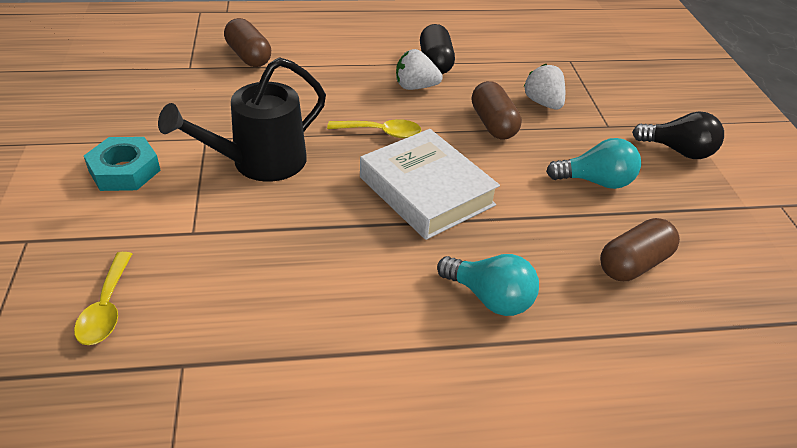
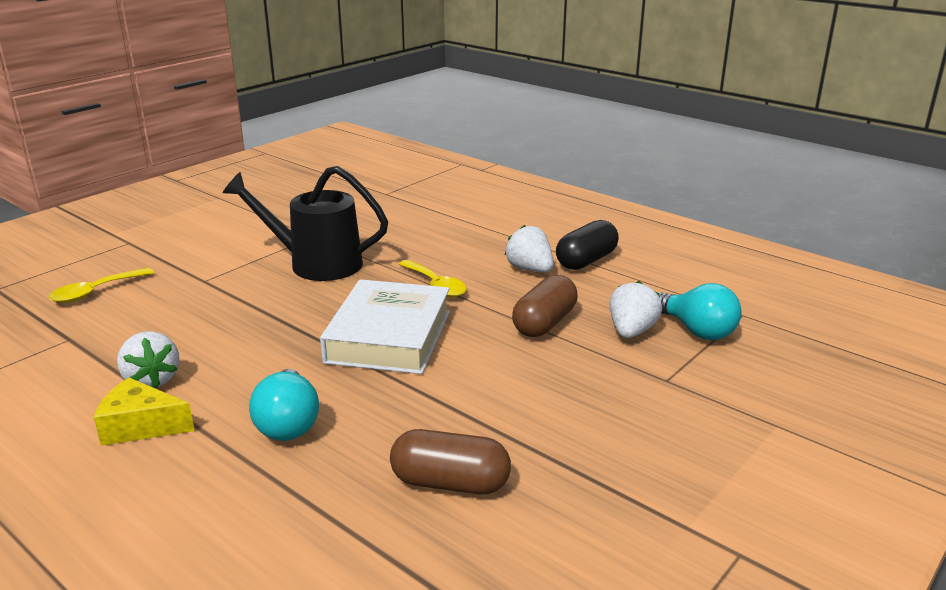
camera: 50 degrees right, 15 degrees down
(124, 170) = (236, 232): turquoise nut -> none
(249, 56) = (439, 201): brown capsule -> none
(335, 342) = (152, 380): none -> white strawberry
(404, 380) = (141, 426): none -> yellow cheese
(596, 181) = (552, 410): turquoise light bulb -> turquoise light bulb (696, 330)
(678, 151) = (707, 439): black light bulb -> none

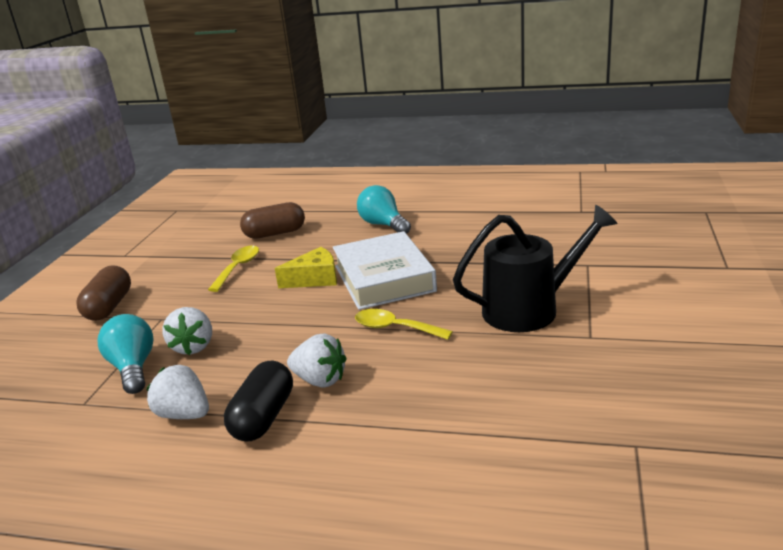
camera: 155 degrees right, 0 degrees up
(96, 292) = (639, 232): yellow spoon -> yellow spoon (238, 268)
(141, 426) = (455, 202): yellow cheese -> yellow cheese (315, 279)
(152, 380) = (488, 214): white strawberry -> white strawberry (184, 414)
(544, 323) = (272, 328): brown capsule -> brown capsule (109, 307)
(696, 330) = (133, 368): turquoise light bulb -> turquoise light bulb turned 45 degrees clockwise

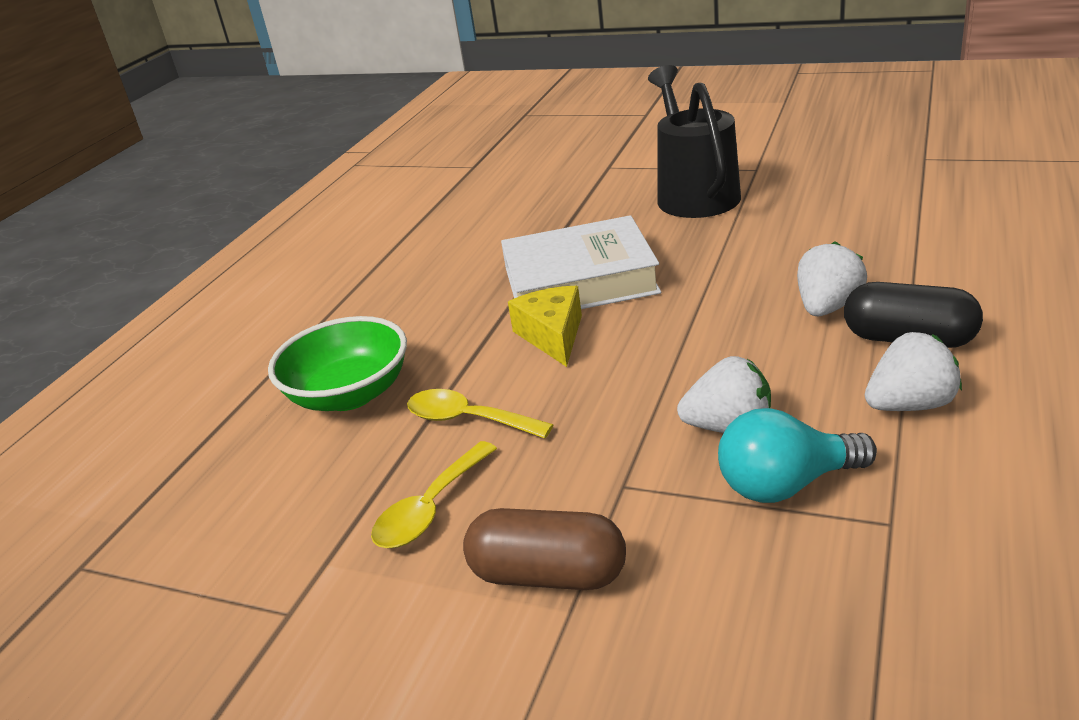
camera: 80 degrees left, 5 degrees up
(184, 414) = (910, 405): white strawberry -> white strawberry turned 150 degrees counterclockwise
(275, 233) = (349, 394): brown capsule -> green bowl
(383, 225) = (403, 290): turquoise light bulb -> none
(395, 328) = (715, 266): yellow spoon -> yellow spoon (430, 508)

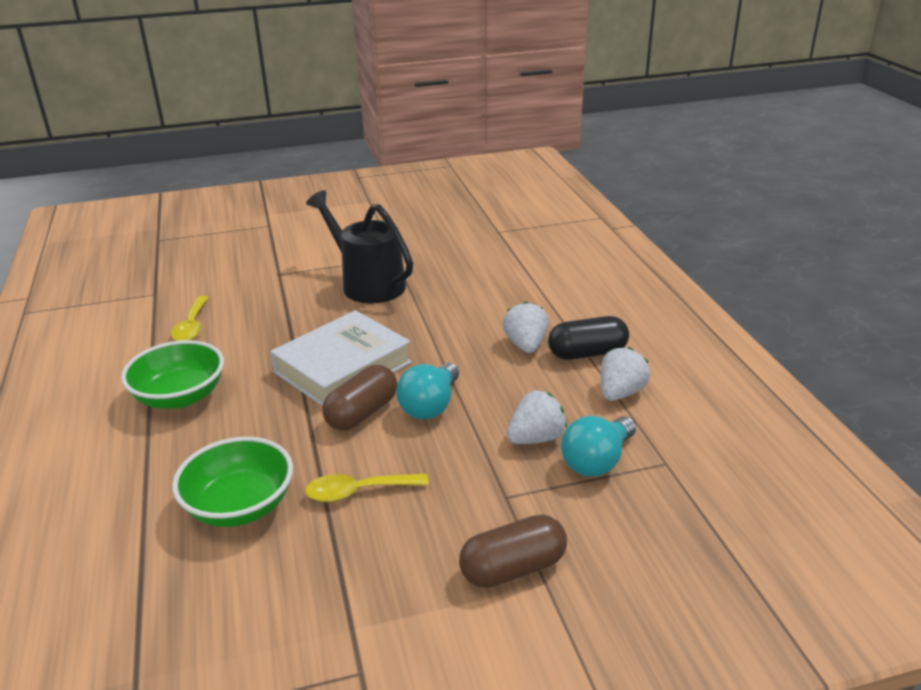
camera: 40 degrees left, 0 degrees up
(401, 271) = (180, 396): none -> green bowl
(430, 508) = (393, 560): yellow spoon -> yellow spoon (192, 326)
(552, 335) = (362, 413): yellow cheese -> brown capsule
(635, 349) = (430, 406): none -> turquoise light bulb

